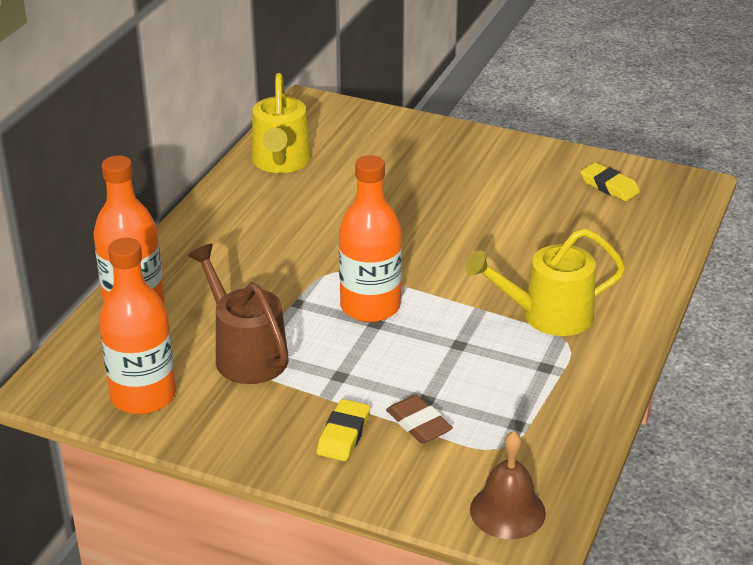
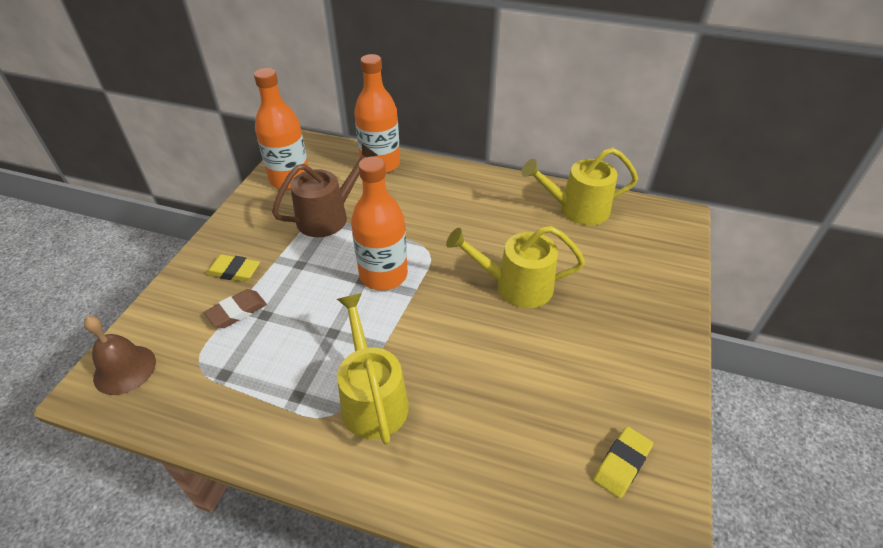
camera: 85 degrees right, 10 degrees up
(401, 216) = (515, 286): none -> yellow watering can

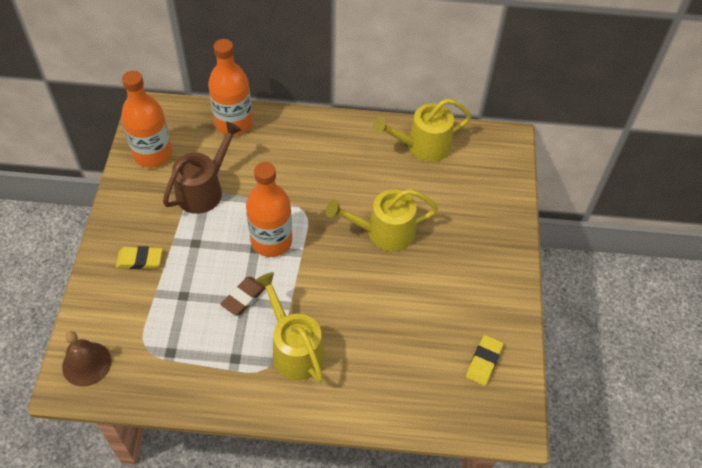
camera: 15 degrees left, 10 degrees up
(237, 311) = (158, 297): brown eraser -> brown eraser (244, 298)

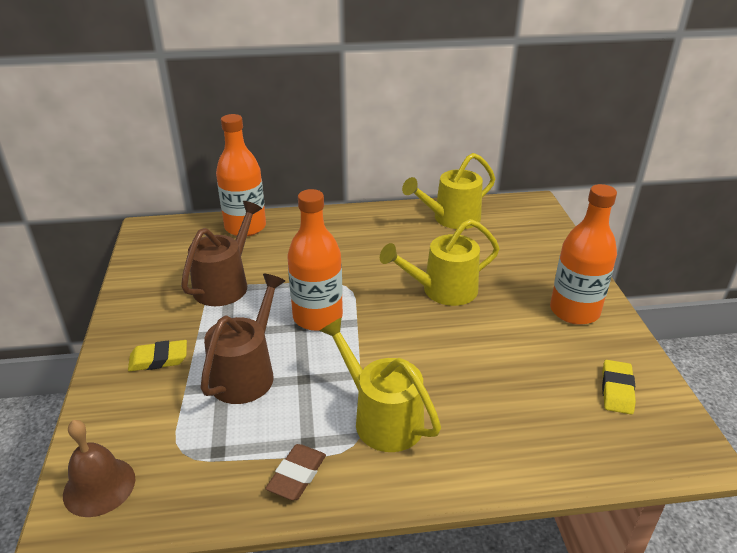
camera: 10 degrees left, 20 degrees down
(152, 154) = (158, 263): orange bottle -> orange bottle (574, 311)
(204, 286) = (246, 372): none -> brown watering can
(244, 298) = (300, 376): brown eraser -> brown eraser (297, 475)

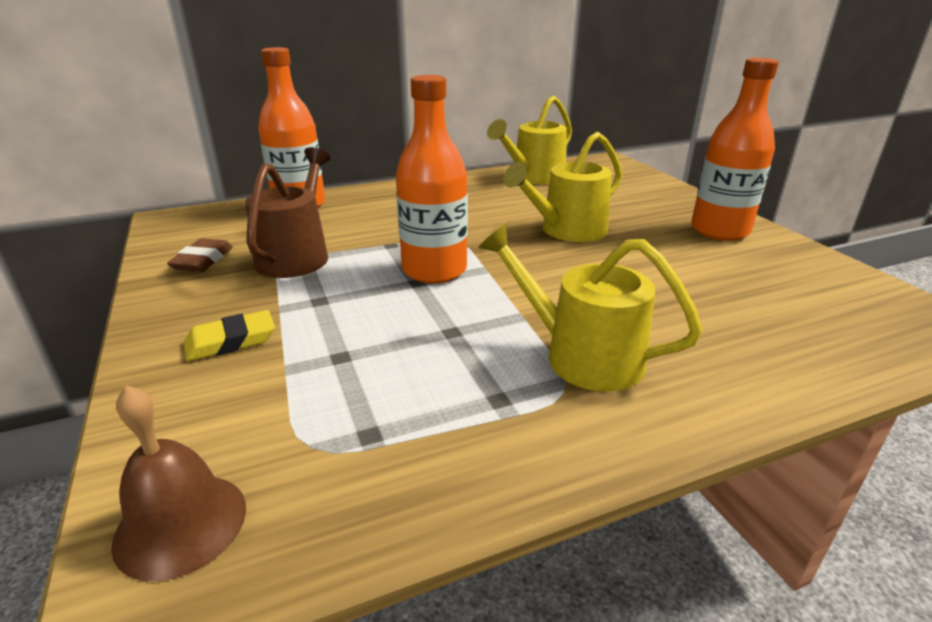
camera: 15 degrees left, 5 degrees down
(246, 372) = (369, 337): brown watering can -> none
(297, 475) = (507, 442): brown eraser -> brown eraser (203, 260)
(617, 390) = (824, 287): yellow eraser -> none

